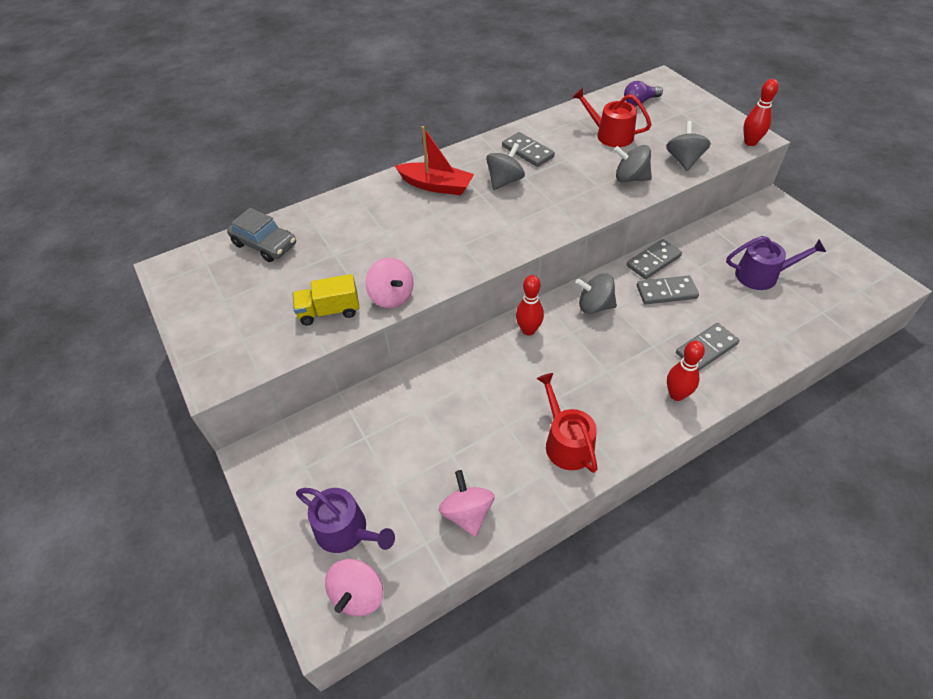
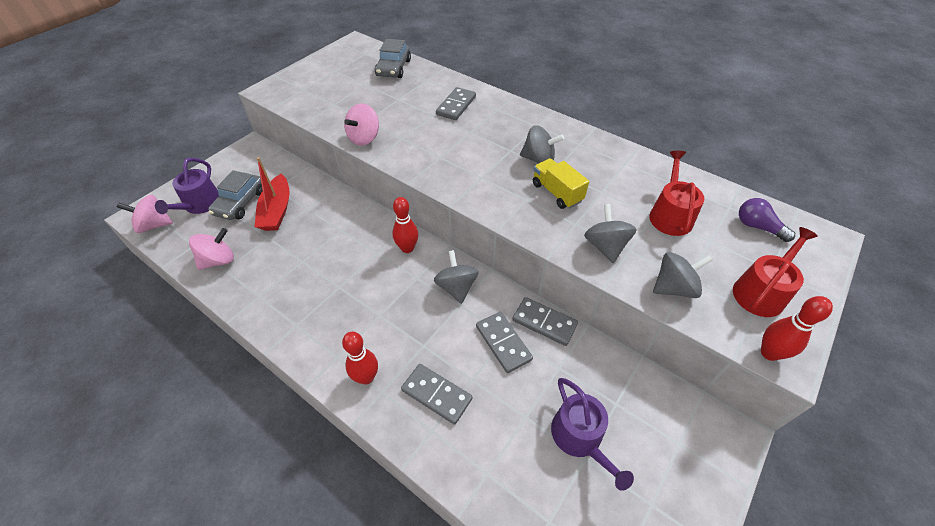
camera: 65 degrees right, 0 degrees up
(329, 311) = (339, 115): yellow truck -> yellow truck (557, 192)
(370, 480) = (240, 202): none -> grey car
(436, 186) = (505, 123): red boat -> red boat (277, 211)
(527, 152) = (593, 163): grey domino -> grey domino (456, 106)
(566, 442) = (292, 303): red watering can -> red watering can (761, 292)

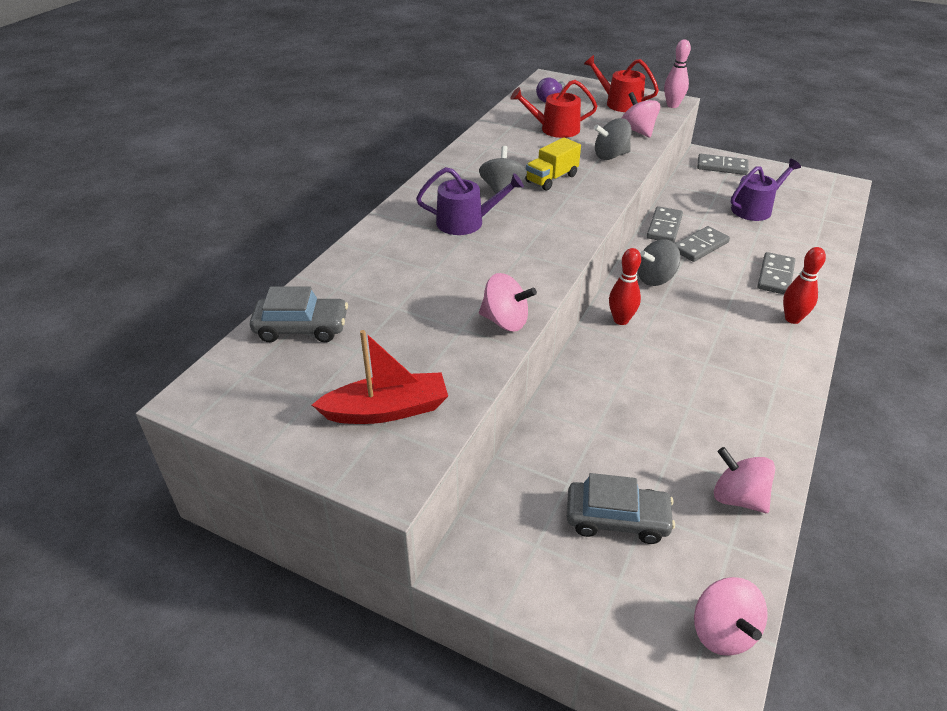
camera: 100 degrees left, 10 degrees down
(200, 204) = (646, 580): purple watering can -> purple watering can (466, 222)
(277, 211) = (614, 464): red boat -> red boat (387, 410)
(456, 106) = (406, 254): grey domino -> grey domino (722, 167)
(674, 288) = (637, 131): grey spinning top -> pink spinning top
(769, 353) = (672, 105): red bowling pin -> pink bowling pin

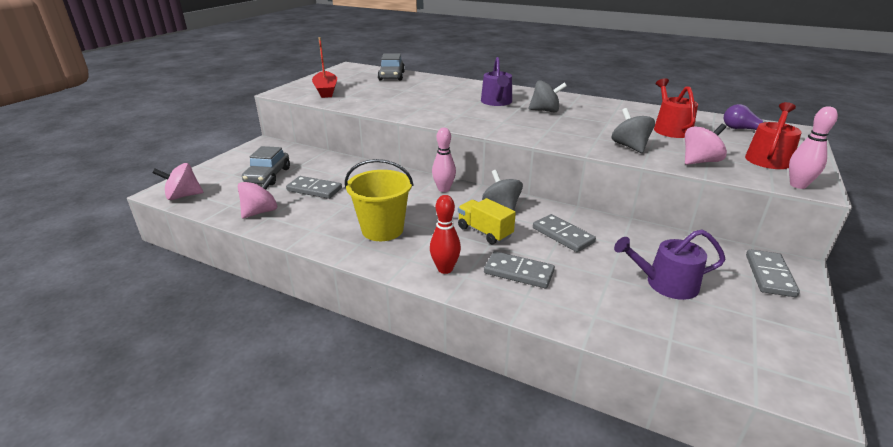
camera: 90 degrees right, 10 degrees down
(505, 321) = (386, 110): pink spinning top -> none
(551, 179) = (571, 125): yellow truck -> yellow truck (484, 232)
(621, 320) = (444, 189): red bowling pin -> pink bowling pin
(664, 227) = (592, 220): grey domino -> grey domino (314, 189)
(737, 367) = (382, 230): none -> yellow bucket
(755, 209) = (665, 283): purple watering can -> purple watering can turned 120 degrees clockwise

